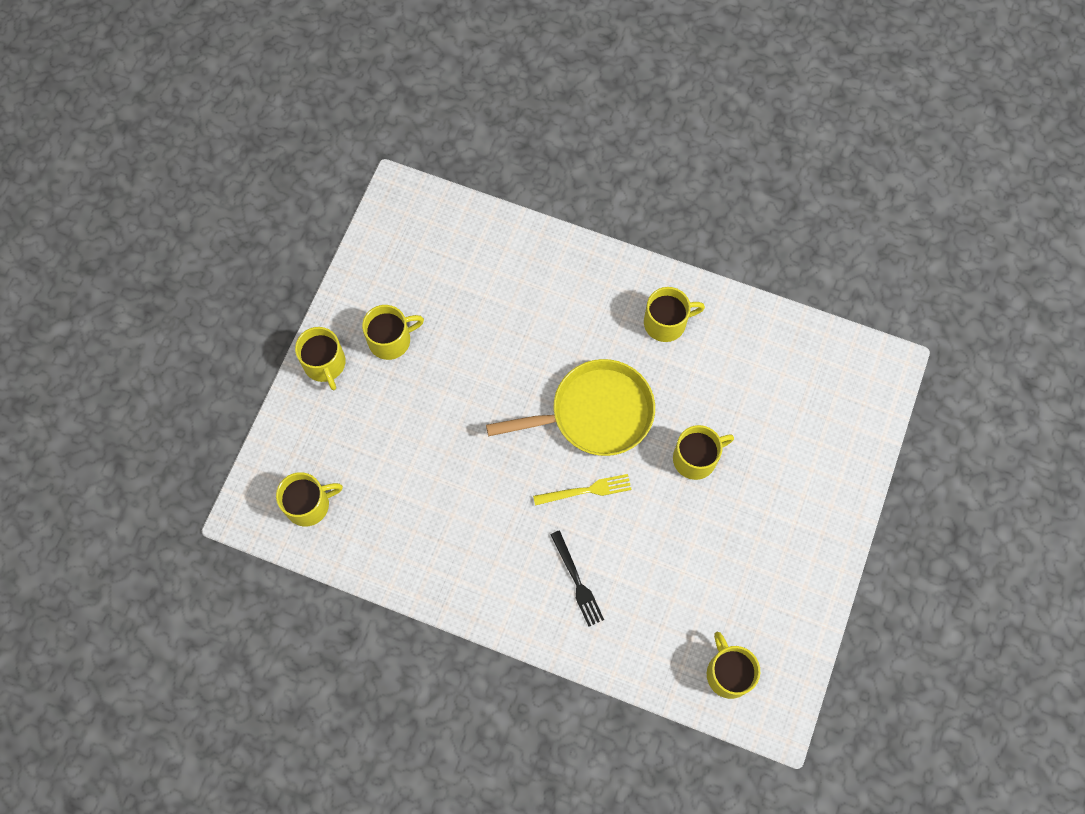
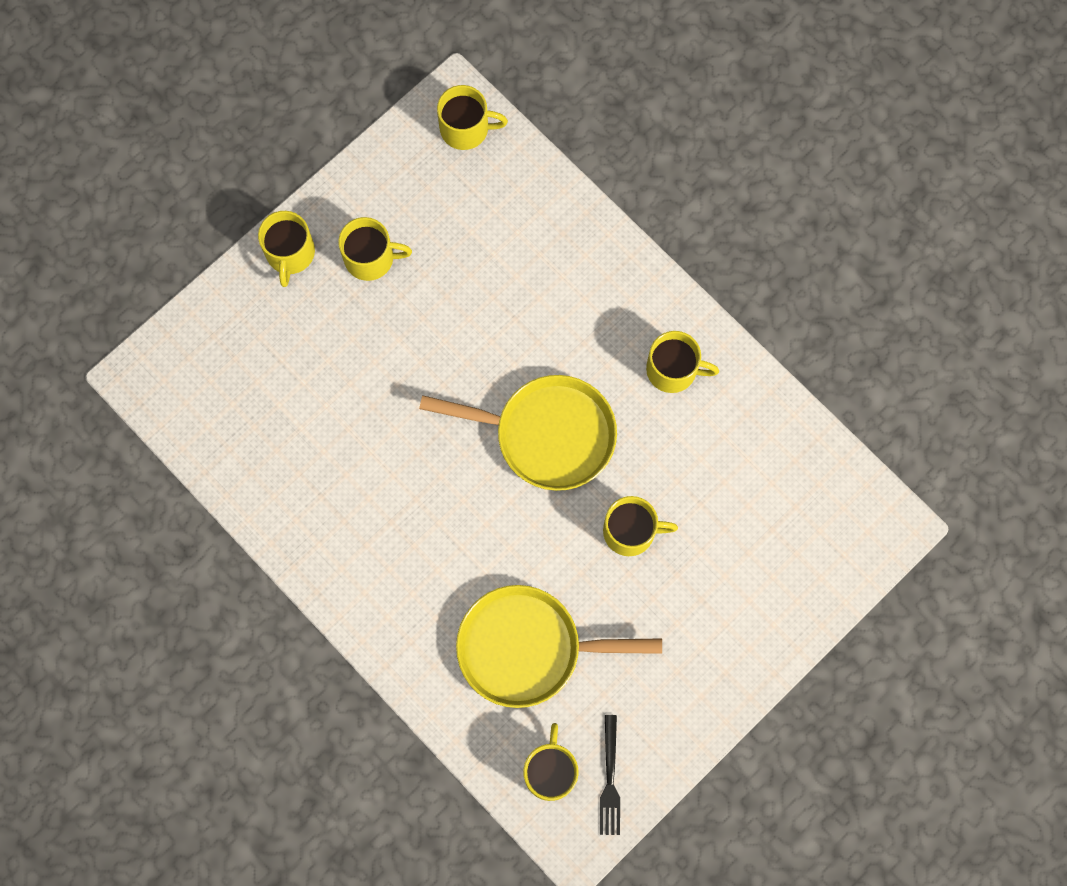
camera: 25 degrees right, 5 degrees up
(308, 504) = (205, 396): yellow mug -> yellow mug (466, 128)
(577, 581) = (440, 603): black fork -> black fork (610, 779)
(586, 490) = (497, 512): yellow fork -> none
(662, 584) = (527, 648): none -> yellow pan

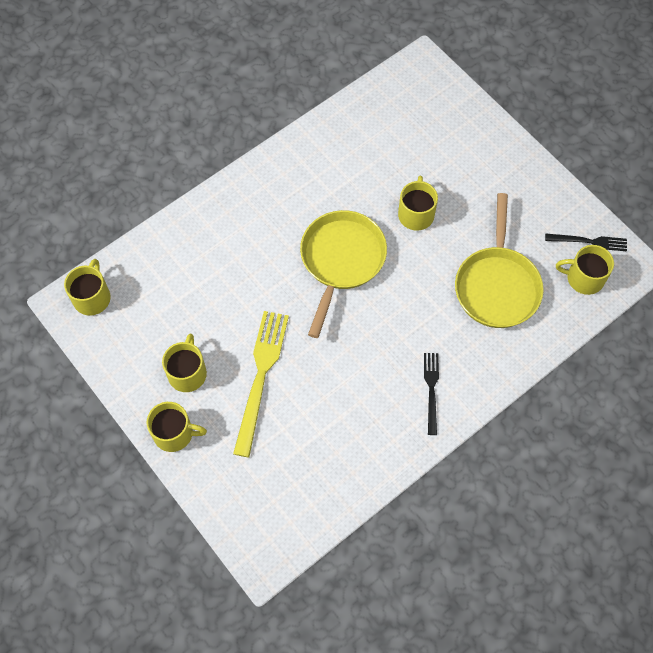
camera: 85 degrees left, 10 degrees down
(367, 565) = (431, 390): none -> black fork
(371, 348) = (261, 377): none -> yellow fork
(673, 369) = (301, 177): yellow mug -> none

